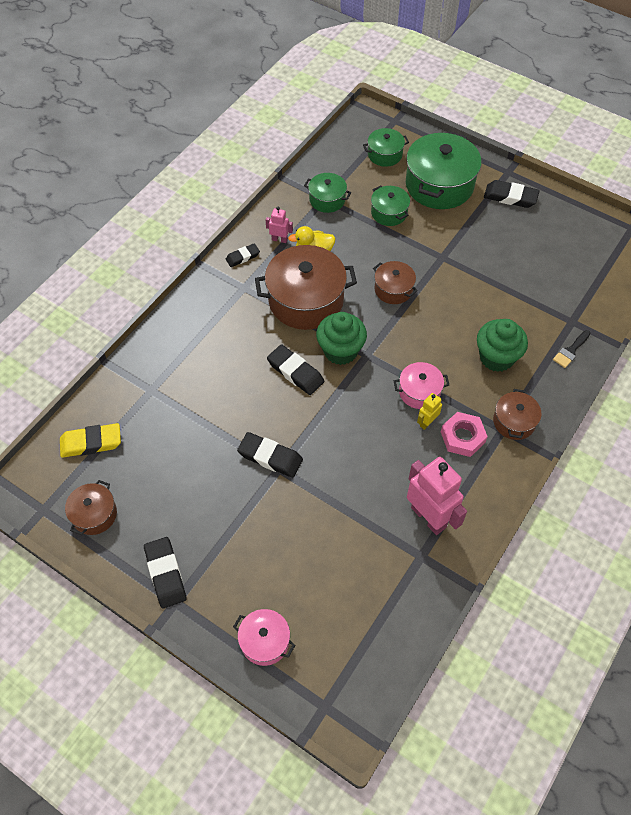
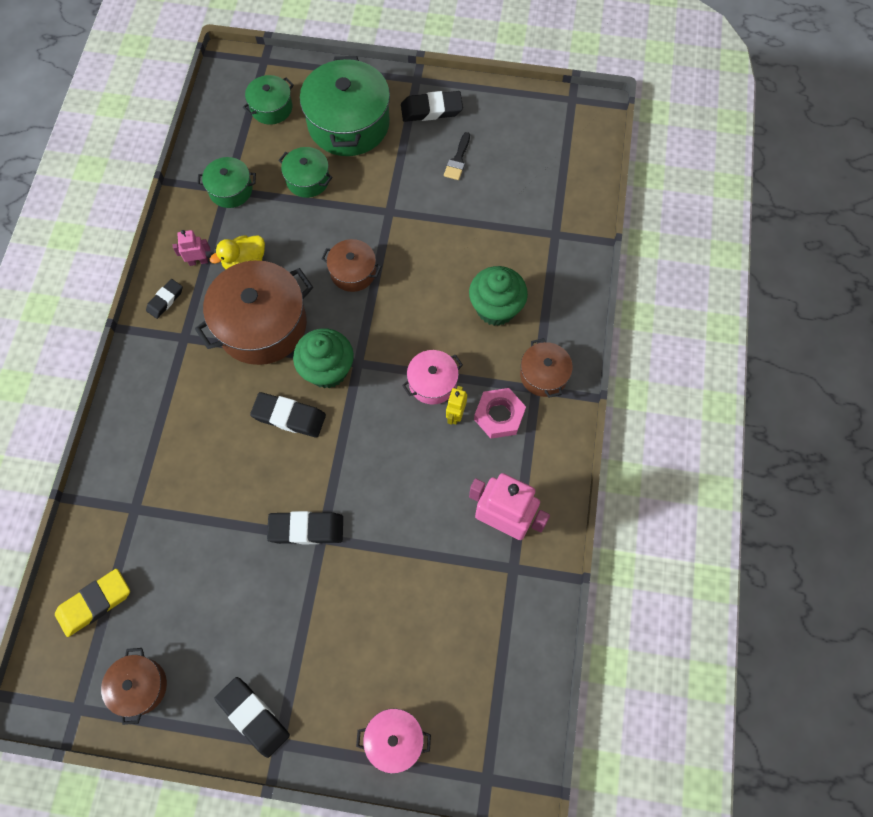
camera: 25 degrees left, 10 degrees up
(570, 351) = (567, 269): black brush -> black brush (458, 160)

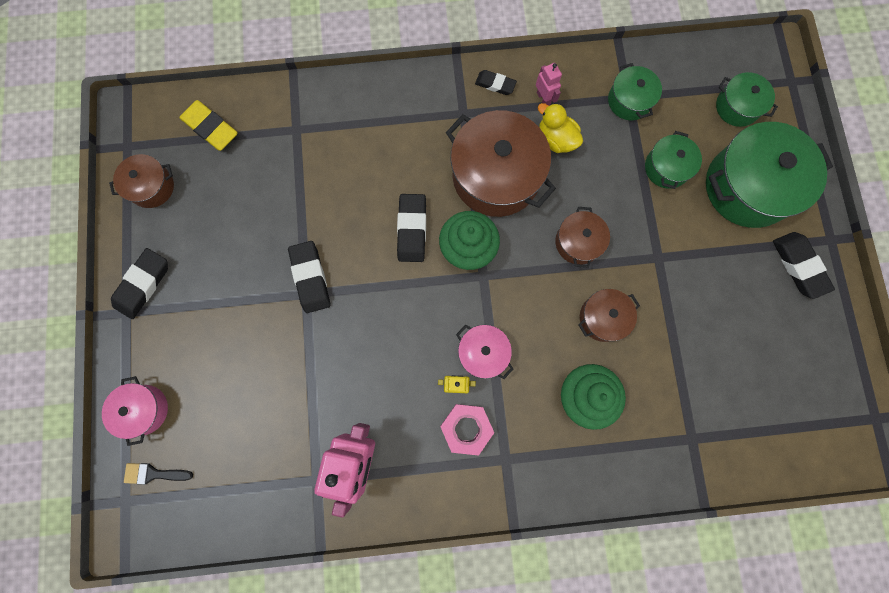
camera: 75 degrees right, 10 degrees up
(458, 160) = (746, 310): black brush -> black brush (153, 474)
(543, 375) = (523, 464): brown pot -> brown pot (602, 318)

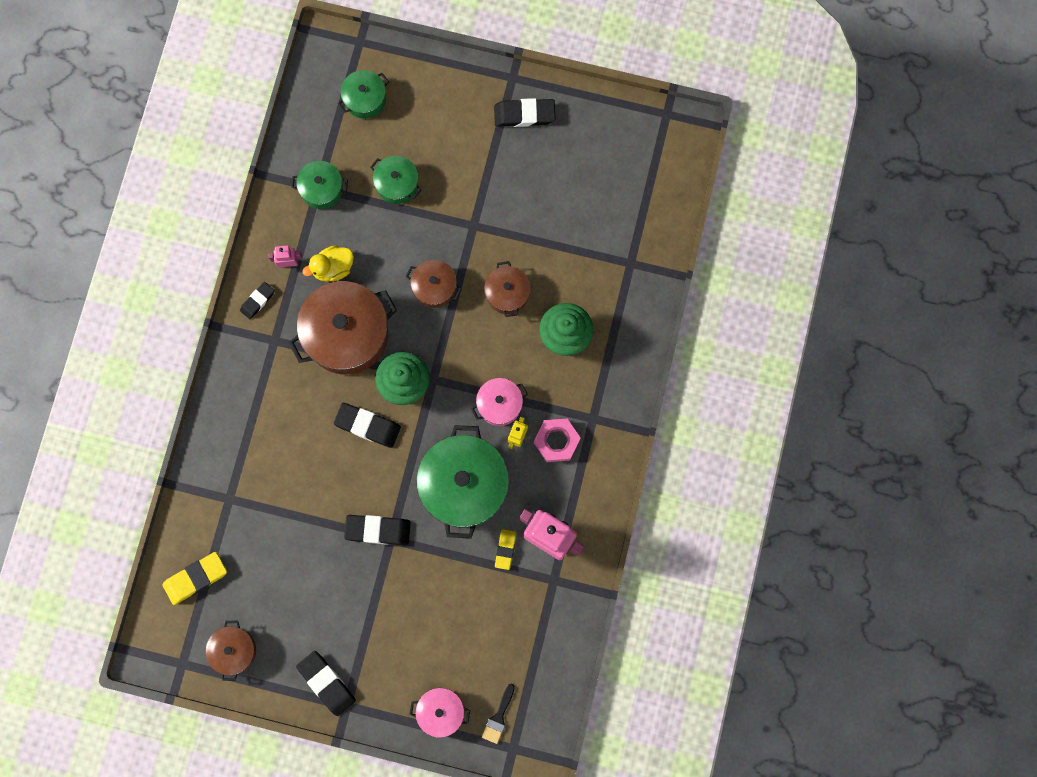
camera: 70 degrees left, 0 degrees up
(332, 415) = (505, 549): none -> yellow eraser
(747, 187) = (441, 124): green pot -> green pot (464, 485)

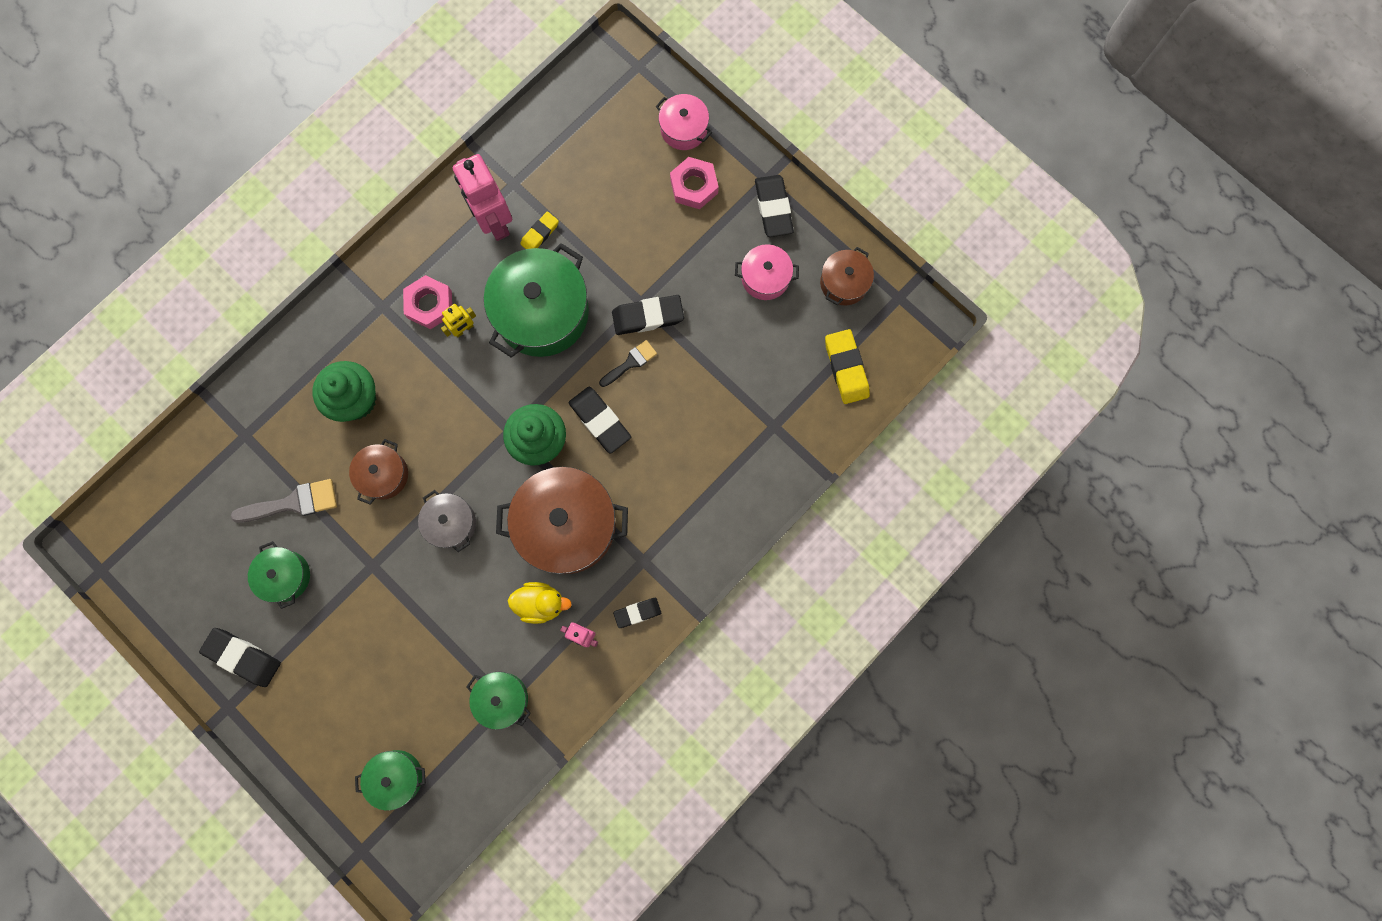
camera: 150 degrees left, 0 degrees up
(196, 578) = (846, 368): yellow eraser -> yellow eraser turned 75 degrees clockwise
(378, 530) = (648, 317): black eraser -> black eraser turned 45 degrees counterclockwise
(397, 184) = (421, 658): green pot -> green pot (285, 576)
(403, 664) = (694, 186): none -> pink nut
(434, 287) = (451, 523): brown pot -> grey pot
(498, 717) = (635, 97): black brush -> black brush (630, 362)
(499, 404) = (461, 369): pink pot -> pink pot (765, 278)
(560, 236) = (293, 503): none -> grey brush

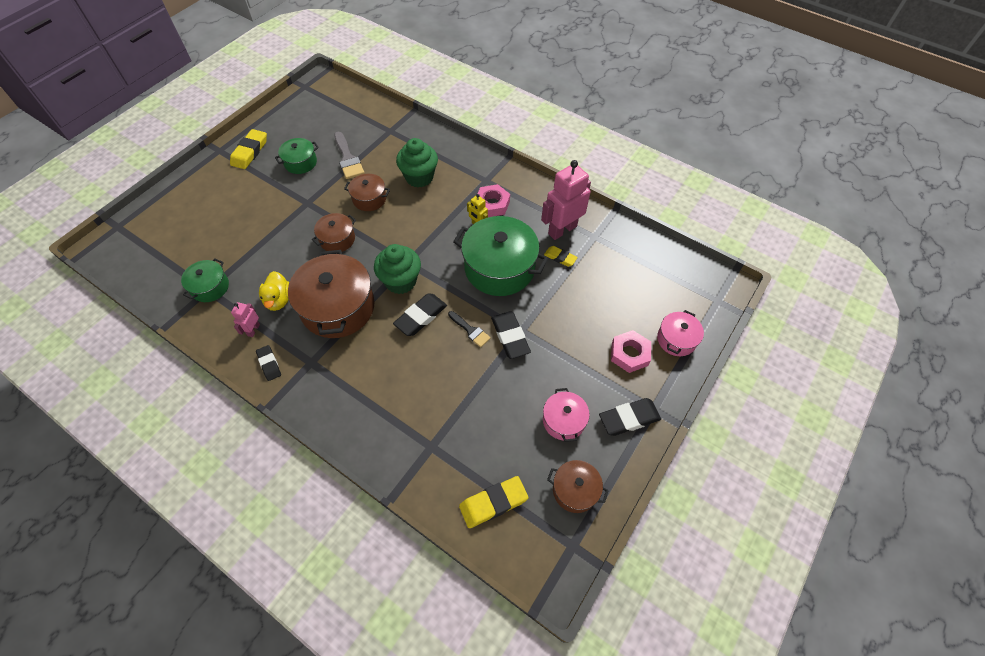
camera: 80 degrees right, 20 degrees down
(243, 657) = (250, 152): black eraser -> yellow eraser
(396, 777) = (163, 237): green pot -> none
(451, 523) = (337, 239): grey pot -> brown pot

